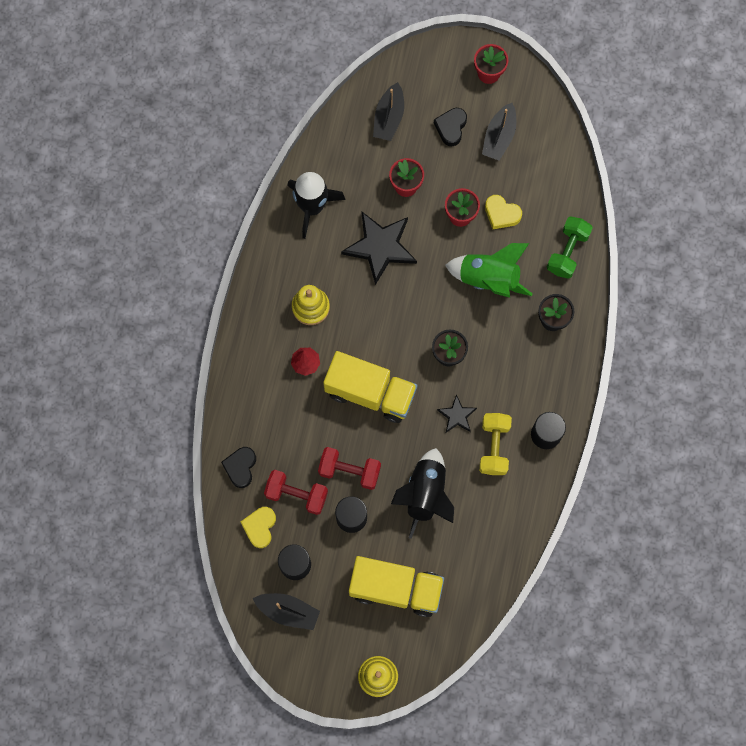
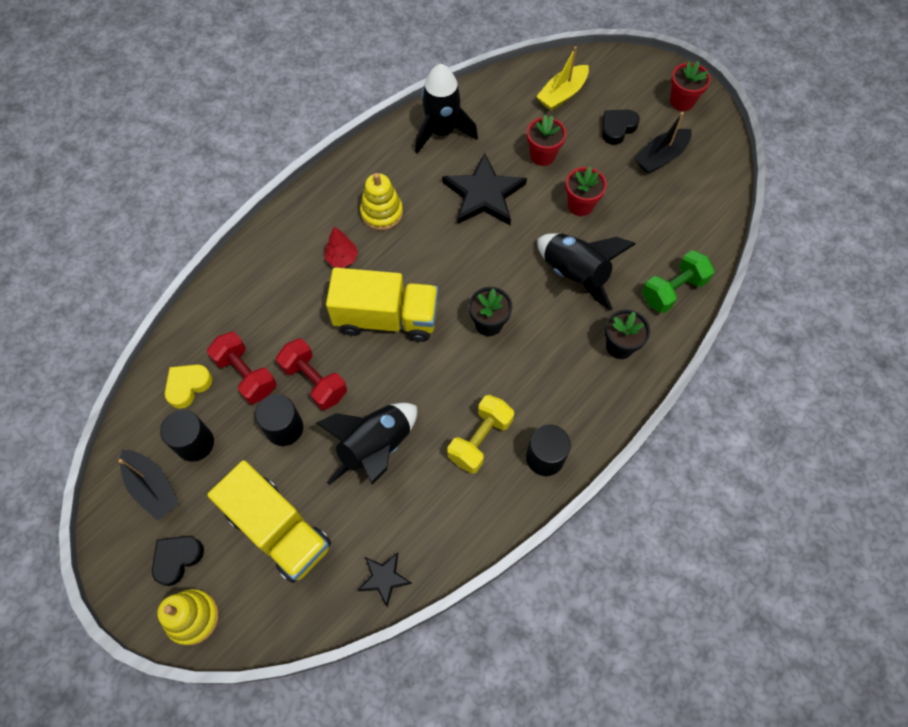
camera: 30 degrees right, 10 degrees down
(240, 467) = (212, 319): black heart -> black heart (177, 559)
(370, 392) = (386, 318): yellow truck -> yellow truck turned 45 degrees counterclockwise
(389, 118) = (562, 94): black boat -> yellow boat
(457, 415) = (460, 386): black star -> black star (384, 578)
(488, 279) = (575, 274): green rocket -> black rocket
(501, 214) = (623, 223): yellow heart -> none

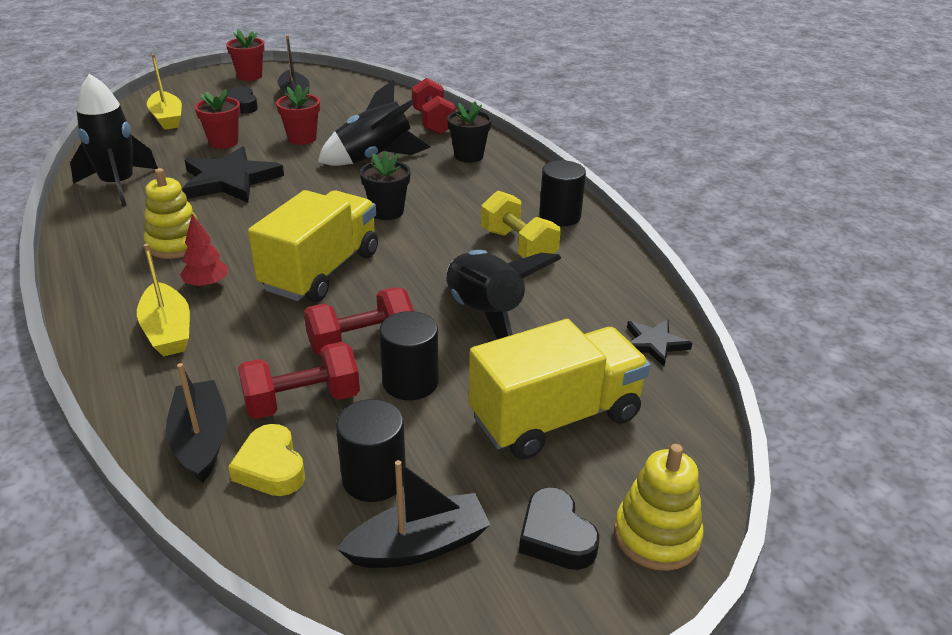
camera: 70 degrees left, 30 degrees down
(198, 339) = (201, 440): none -> black boat
(286, 266) = (168, 331): none -> yellow boat
(673, 290) = (433, 122): green dumbbell -> red dumbbell

